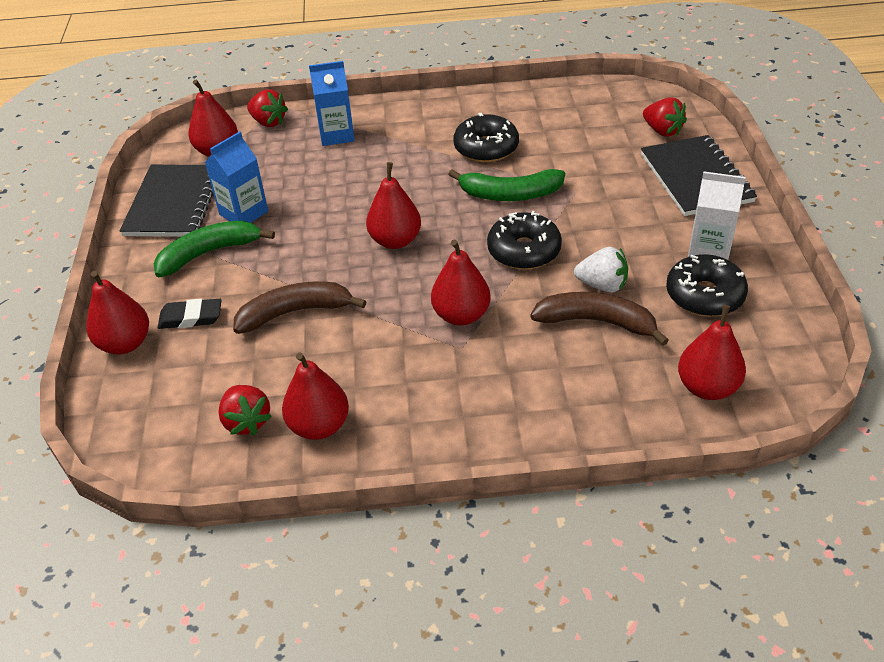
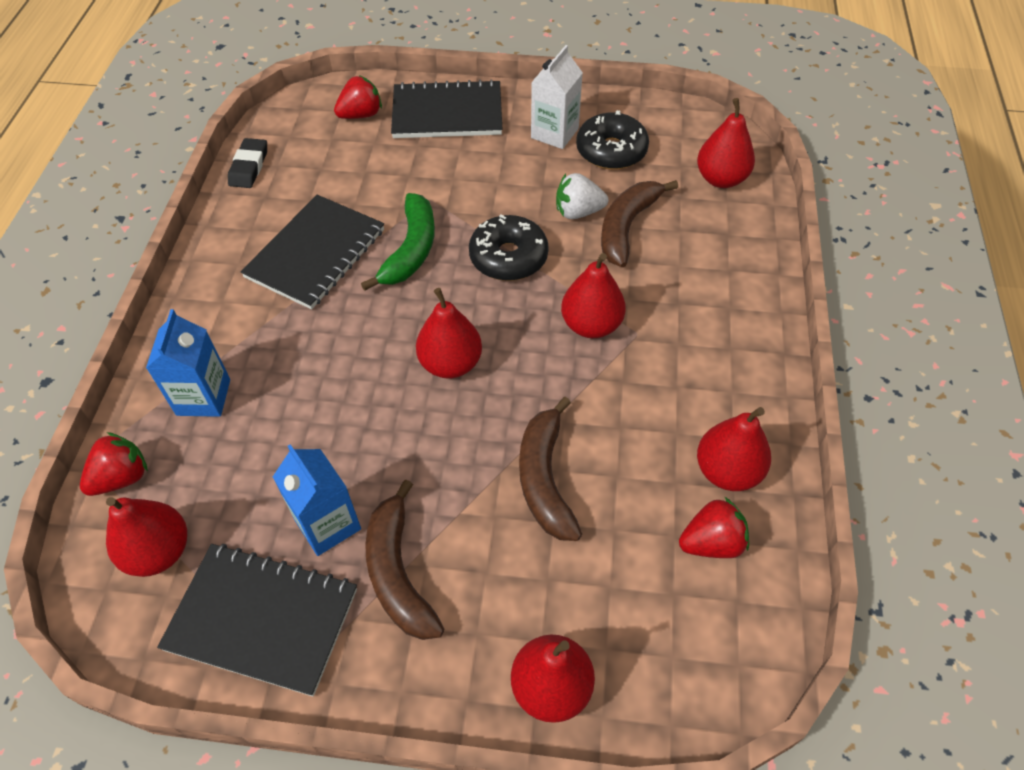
camera: 80 degrees left, 10 degrees up
(191, 317) = (522, 600): black eraser -> black eraser (249, 167)
(209, 253) = (398, 573): green banana -> brown banana
(486, 148) = (316, 254): black donut -> black notebook
(602, 285) = (578, 212): white strawberry -> white strawberry turned 120 degrees counterclockwise

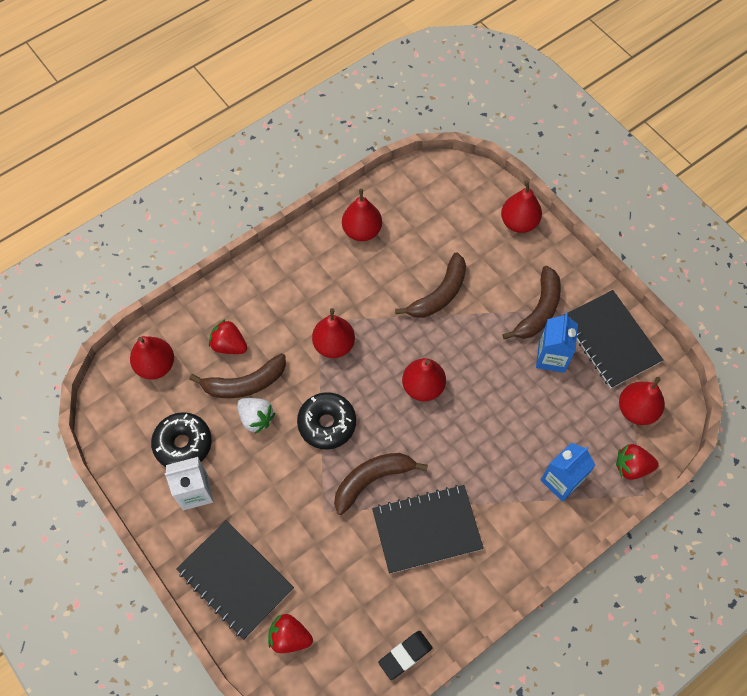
camera: 135 degrees left, 10 degrees up
(411, 250) = (372, 480): green banana -> brown banana
(711, 542) = (403, 214): red strawberry -> red strawberry (229, 345)

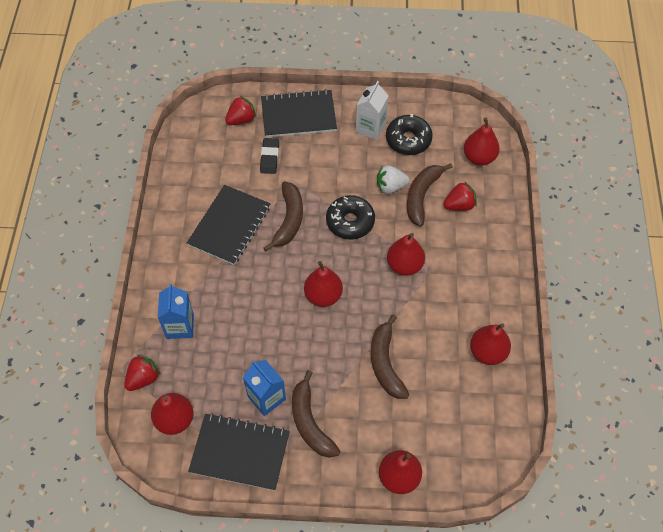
camera: 130 degrees right, 5 degrees down
(405, 655) = (175, 164): black eraser -> black eraser (269, 157)

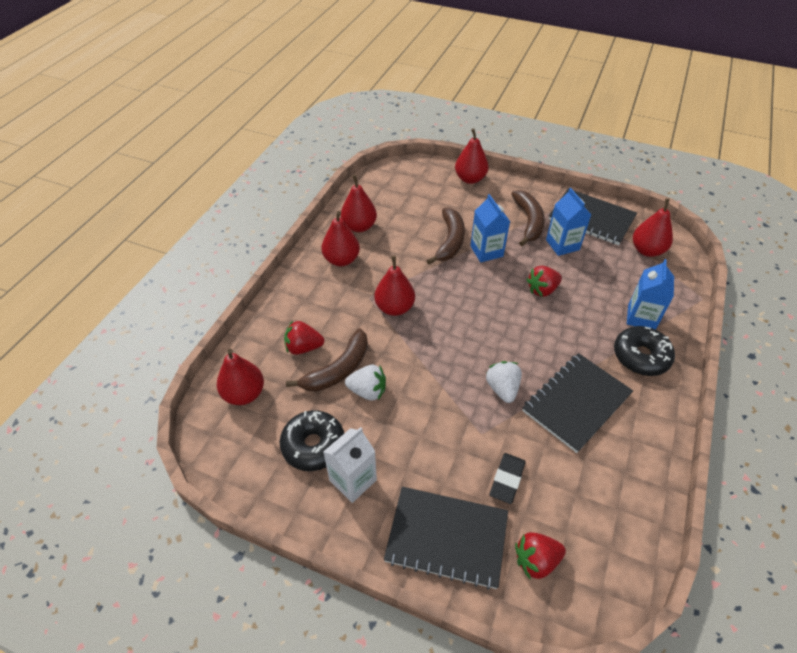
camera: 160 degrees left, 10 degrees down
(143, 378) = (678, 285): red strawberry -> red strawberry (542, 290)
(289, 220) = (502, 388): brown banana -> white strawberry
(323, 295) = (487, 304): red pear -> red pear (341, 260)
(343, 361) = (486, 251): none -> blue carton
(350, 222) = (432, 366): black donut -> black donut (641, 356)

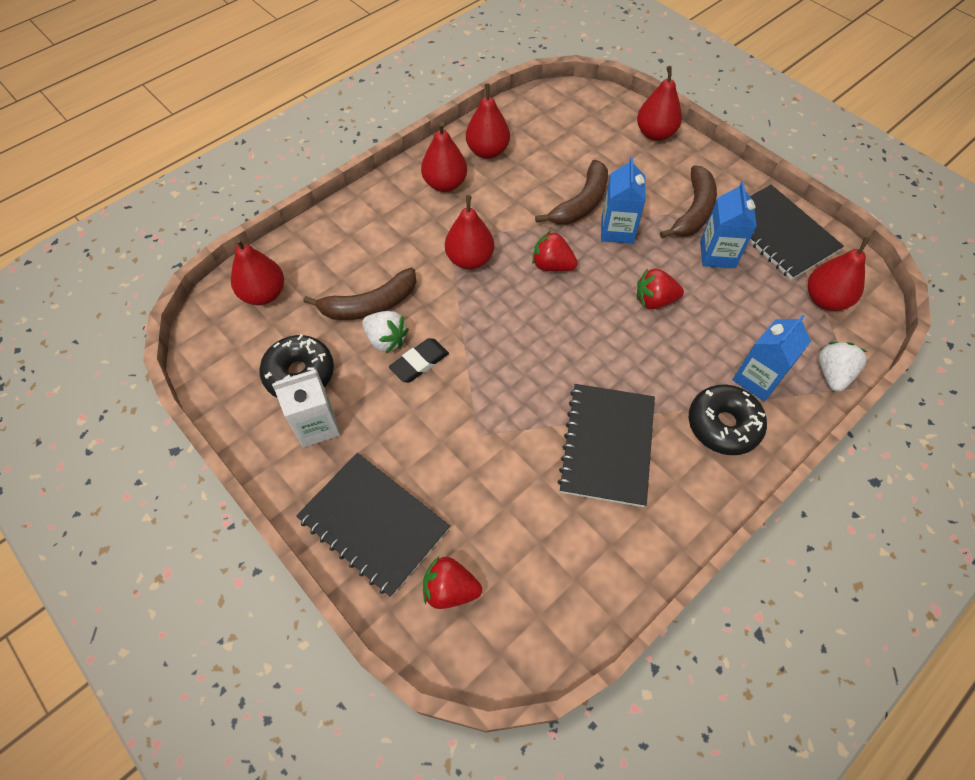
camera: 25 degrees right, 10 degrees up
(304, 347) = (349, 268): red strawberry -> red strawberry (552, 265)
(502, 388) = (532, 395): white strawberry -> white strawberry (832, 374)
(507, 479) = (473, 494): black eraser -> black eraser (419, 362)
(576, 402) = (607, 445): black notebook -> black notebook turned 60 degrees counterclockwise

